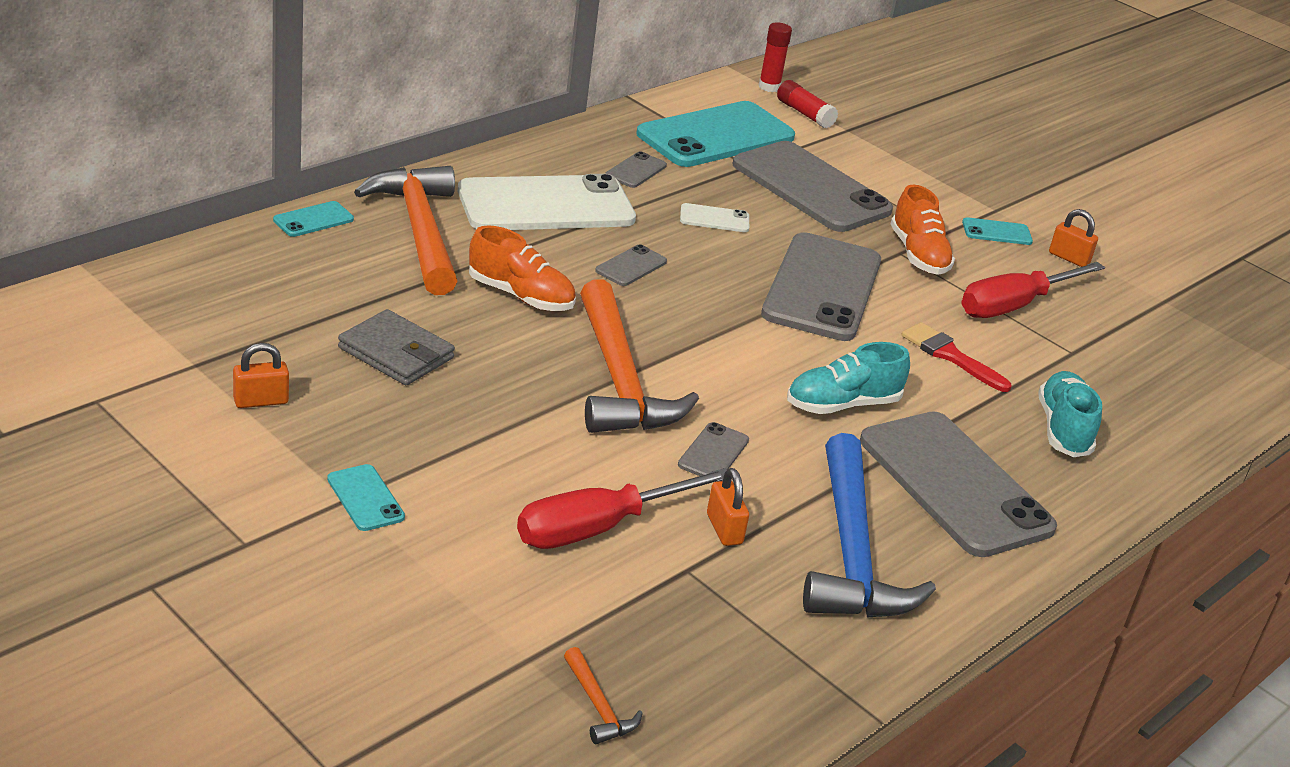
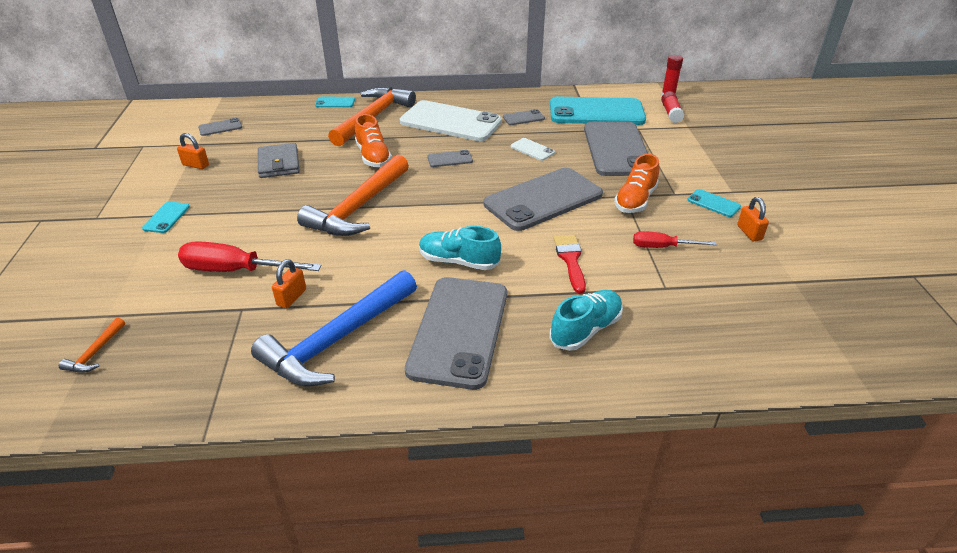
camera: 45 degrees right, 5 degrees up
(713, 452) = (348, 258): grey phone -> grey phone (220, 127)
(1014, 305) = (662, 247): red screwdriver -> red screwdriver, size x0.59

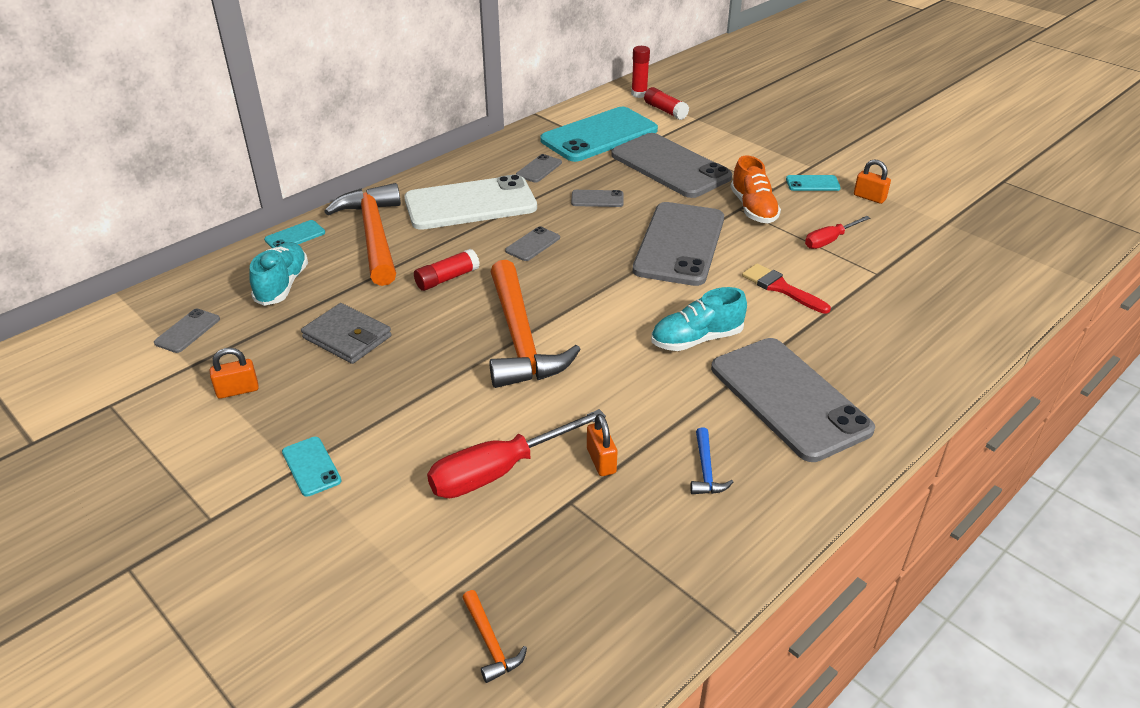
camera: 40 degrees left, 0 degrees up
(337, 340) = (706, 470): blue hammer -> blue hammer, size x0.40
(373, 157) = (447, 278): orange shoe -> red glue stick
(532, 149) = (597, 199): white phone -> grey phone
(586, 330) = (874, 340): turquoise shoe -> turquoise shoe (282, 285)

